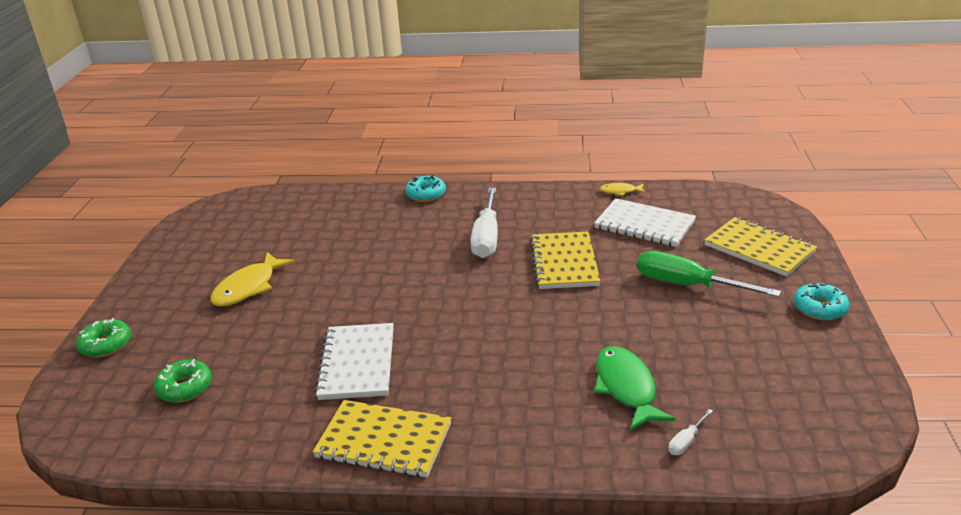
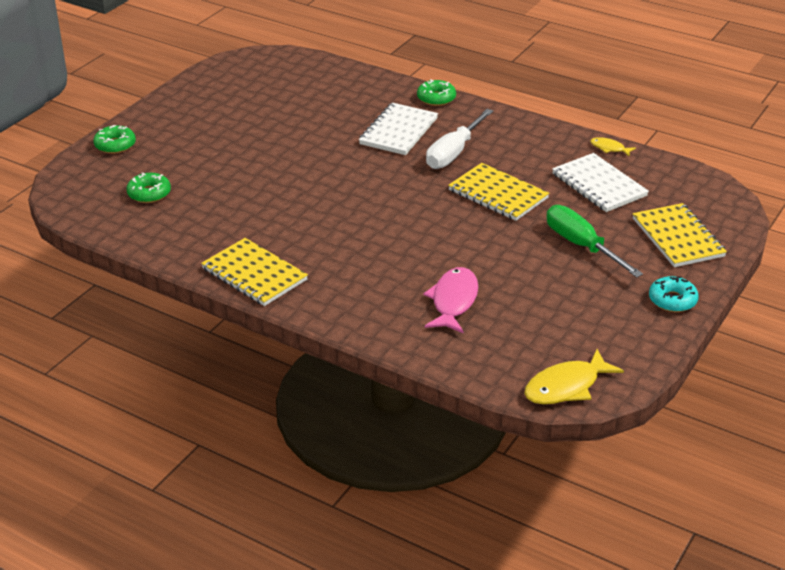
camera: 25 degrees right, 5 degrees up
(248, 287) = (238, 134): yellow fish -> yellow fish (566, 387)
(357, 363) = (276, 217): white notebook -> white notebook (398, 131)
(426, 194) = (436, 98): turquoise donut -> green donut
(564, 262) = (498, 194): yellow notebook -> yellow notebook turned 75 degrees counterclockwise
(626, 388) = (453, 301): green fish -> pink fish
(686, 441) = (460, 349): white screwdriver -> none

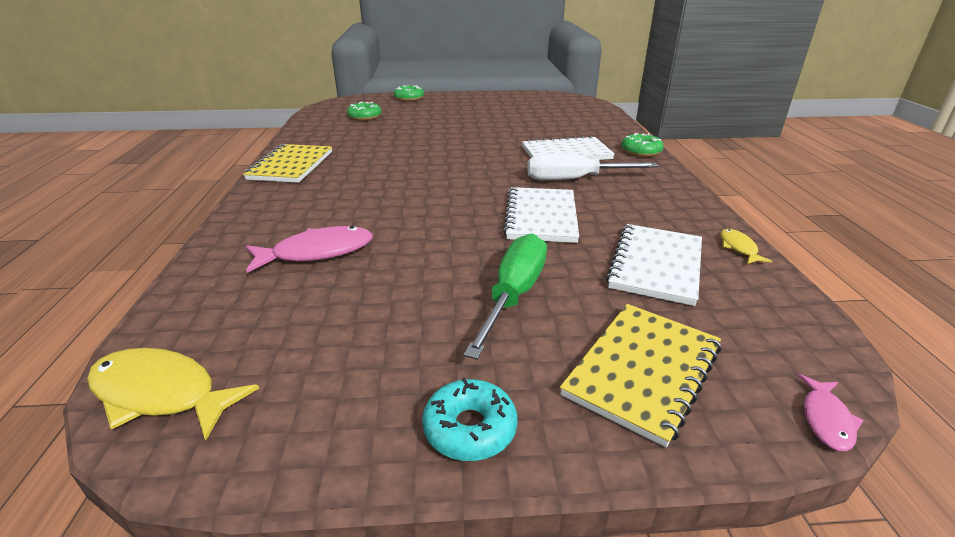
camera: 55 degrees right, 5 degrees down
(498, 194) = (541, 217): yellow notebook -> white notebook
(743, 211) = (826, 419): none -> pink fish

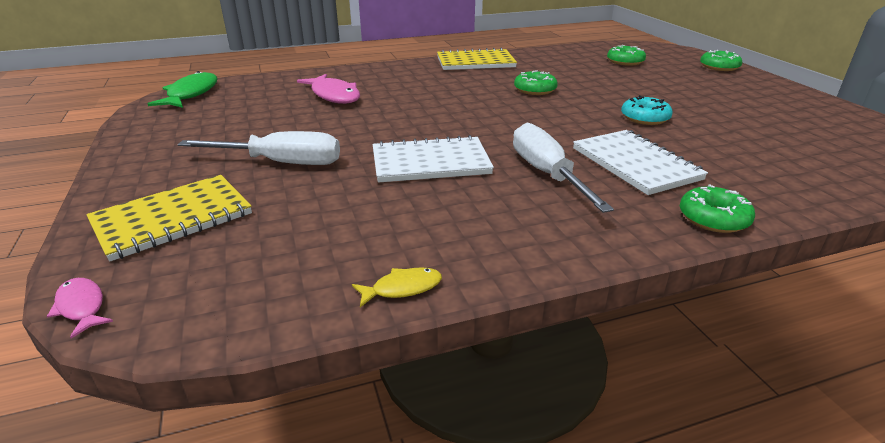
camera: 75 degrees right, 0 degrees up
(160, 394) = (191, 94): yellow fish -> green fish
(401, 155) = (535, 90): none -> green donut
(470, 428) = (137, 164): turquoise donut -> turquoise donut (645, 118)
(513, 295) = (281, 163): green screwdriver -> white screwdriver
(642, 371) = (172, 219): yellow notebook -> yellow notebook turned 60 degrees counterclockwise
(656, 265) = (343, 227): white notebook -> none
(826, 419) = (81, 307): pink fish -> pink fish turned 45 degrees clockwise

